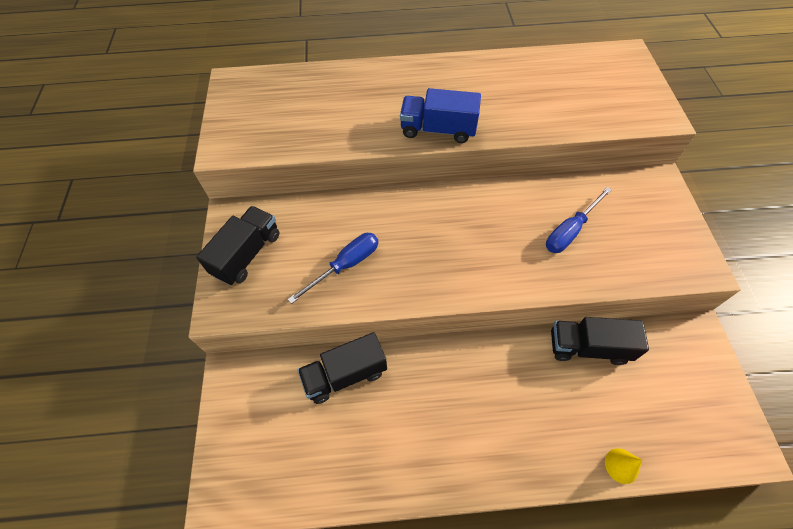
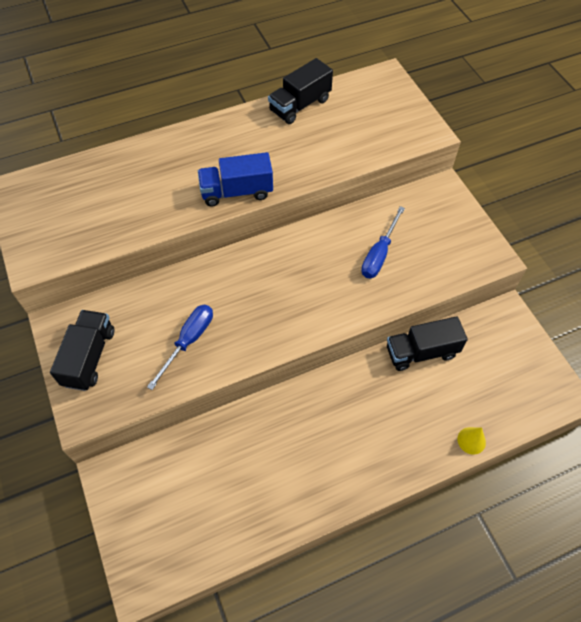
camera: 20 degrees left, 0 degrees up
(345, 375) = (217, 441): black truck -> black truck (300, 105)

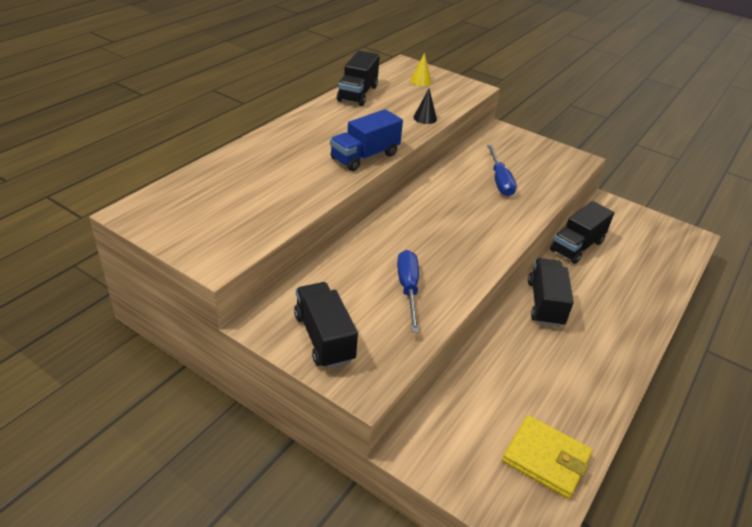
camera: 35 degrees left, 20 degrees down
(197, 538) = (546, 459): none -> yellow wallet
(330, 399) = (545, 303): none -> black truck
(337, 160) = (425, 118): none -> black cone
(471, 440) = (669, 287): yellow cone -> yellow cone (420, 81)

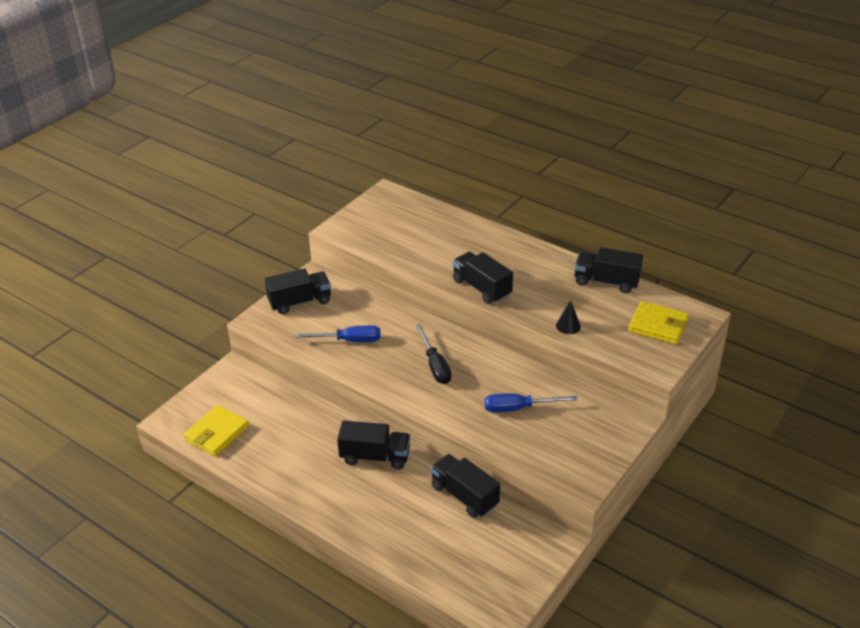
camera: 95 degrees right, 0 degrees up
(365, 156) = (482, 288): blue truck -> black truck
(420, 81) = (658, 326): yellow cone -> yellow wallet
(446, 225) = (435, 365): none -> black screwdriver

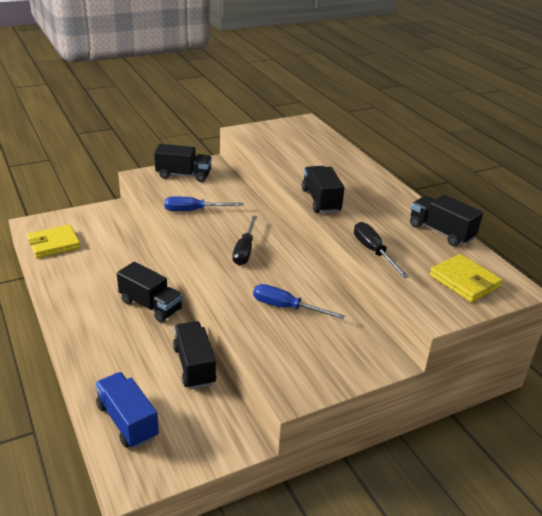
camera: 25 degrees right, 5 degrees down
(349, 340) = (194, 210): blue screwdriver -> blue screwdriver turned 150 degrees clockwise
(453, 569) = (127, 421): none -> blue truck
(568, 326) = (373, 251): black cone -> black screwdriver

